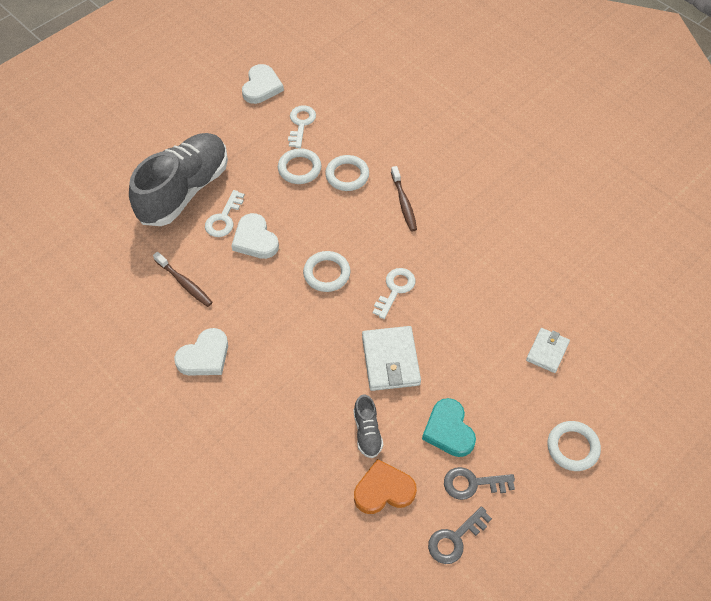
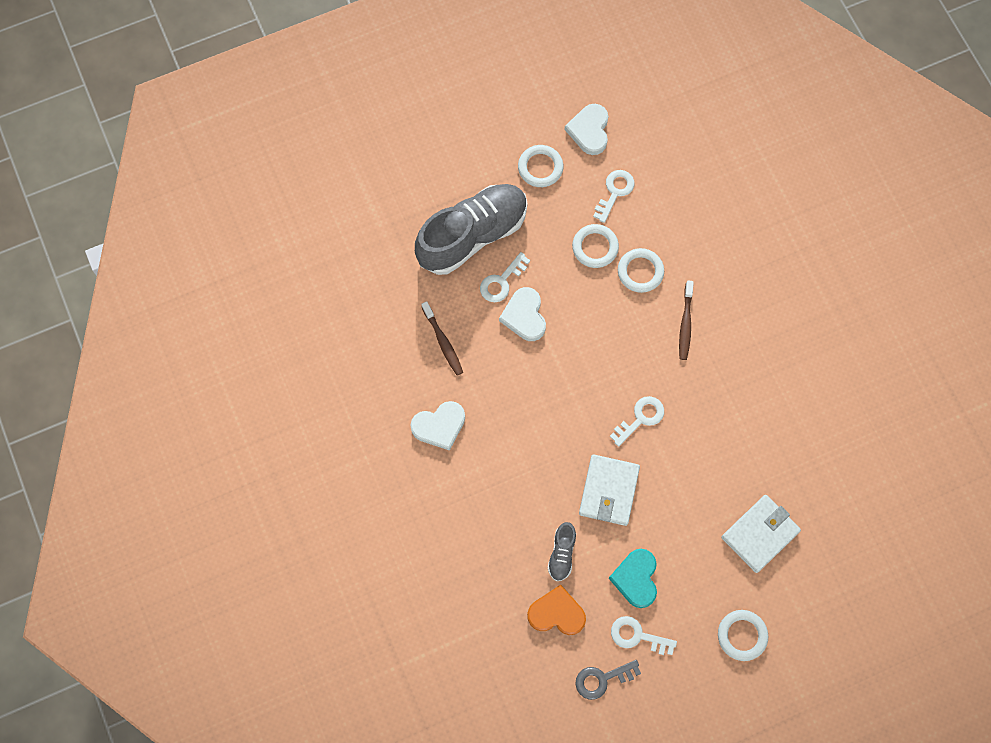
camera: 20 degrees right, 15 degrees up
(261, 87) = (589, 130): white heart -> white heart turned 150 degrees clockwise
(326, 273) = (581, 378): white ring -> white ring (540, 168)
(472, 483) = (637, 636): grey key -> white key
(547, 351) = (760, 534): white wallet -> white wallet, size x1.60

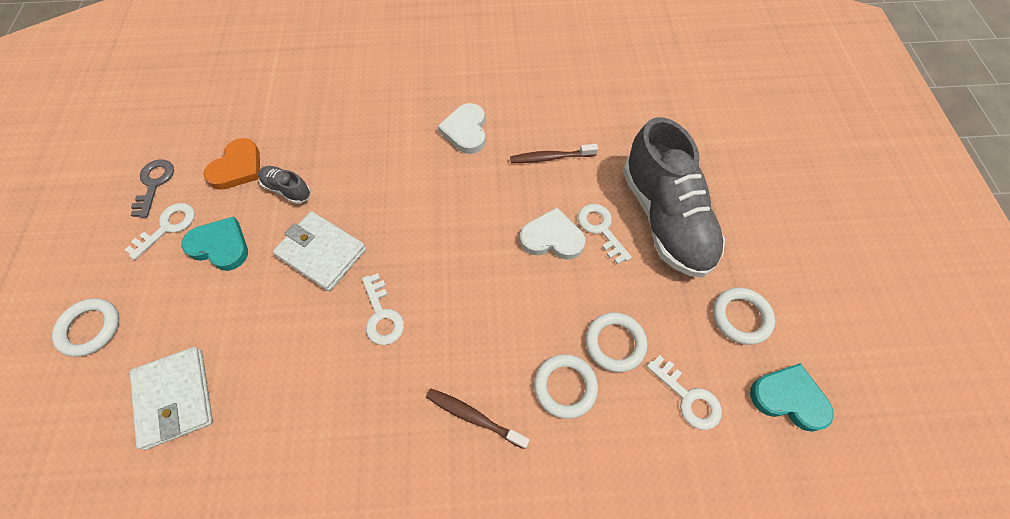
camera: 110 degrees right, 10 degrees down
(589, 130) = (789, 398): white heart -> turquoise heart

